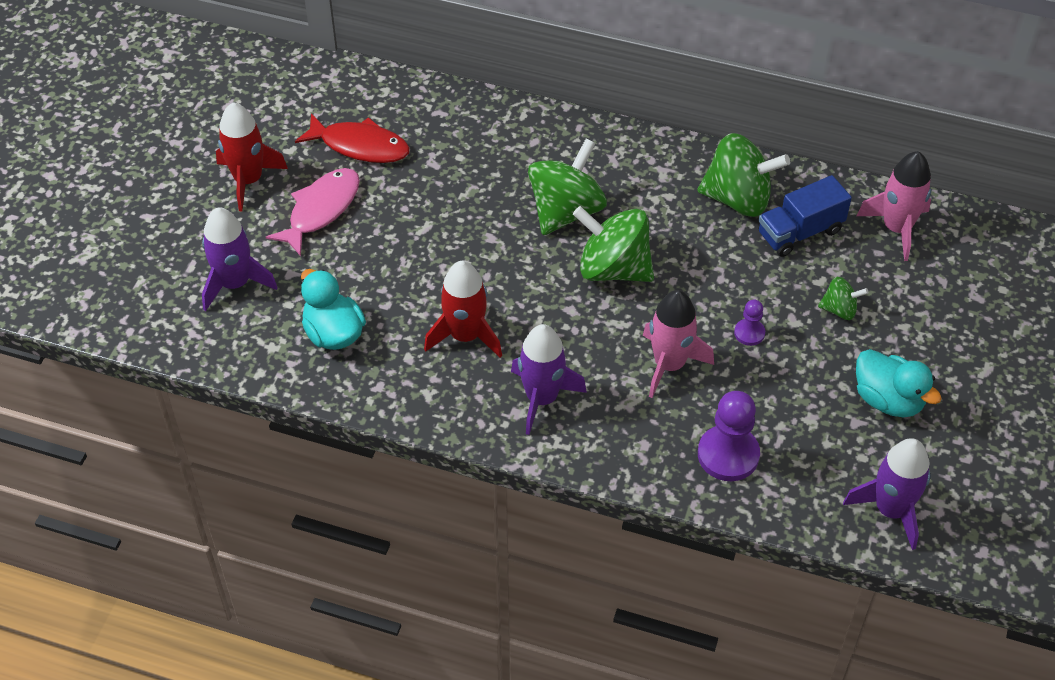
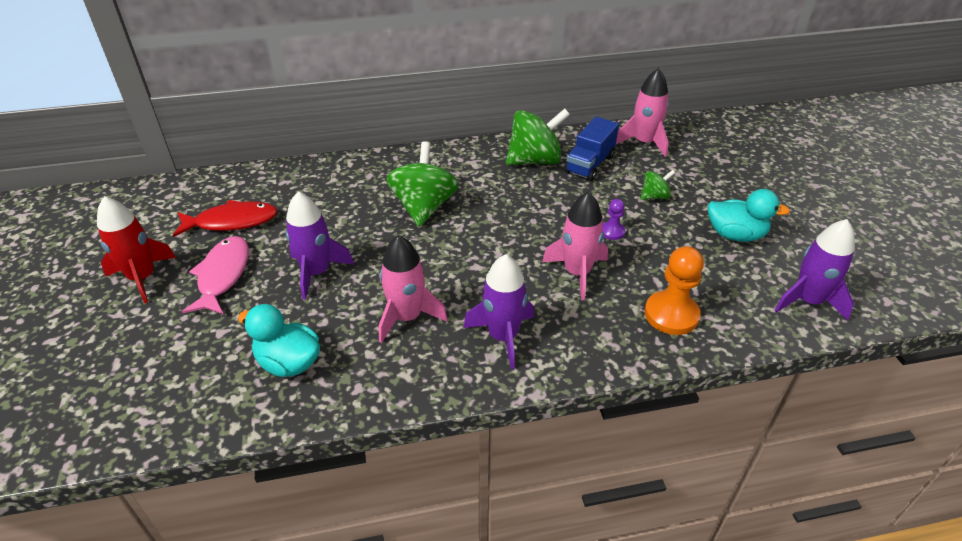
camera: 30 degrees left, 10 degrees down
(235, 283) = (169, 360): purple rocket -> purple rocket (316, 272)
(465, 335) = (407, 317): red rocket -> pink rocket
(613, 268) = (486, 229): green spinning top -> none
(728, 455) = (671, 314): purple pawn -> orange pawn

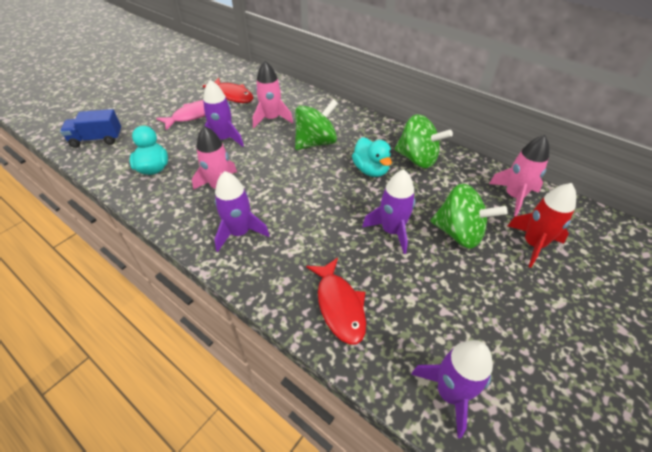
camera: 50 degrees right, 5 degrees up
(142, 278) = (171, 97): red rocket -> red rocket (533, 244)
(577, 273) = (330, 235): pink rocket -> pink rocket (272, 119)
(589, 164) = (448, 184): blue truck -> blue truck (97, 139)
(612, 232) = (391, 231): purple pawn -> purple rocket
(654, 196) = (459, 233): green spinning top -> green spinning top, size x2.00
(671, 314) = (339, 305): orange pawn -> red fish
(735, 235) = (475, 302): turquoise duck -> turquoise duck (371, 170)

